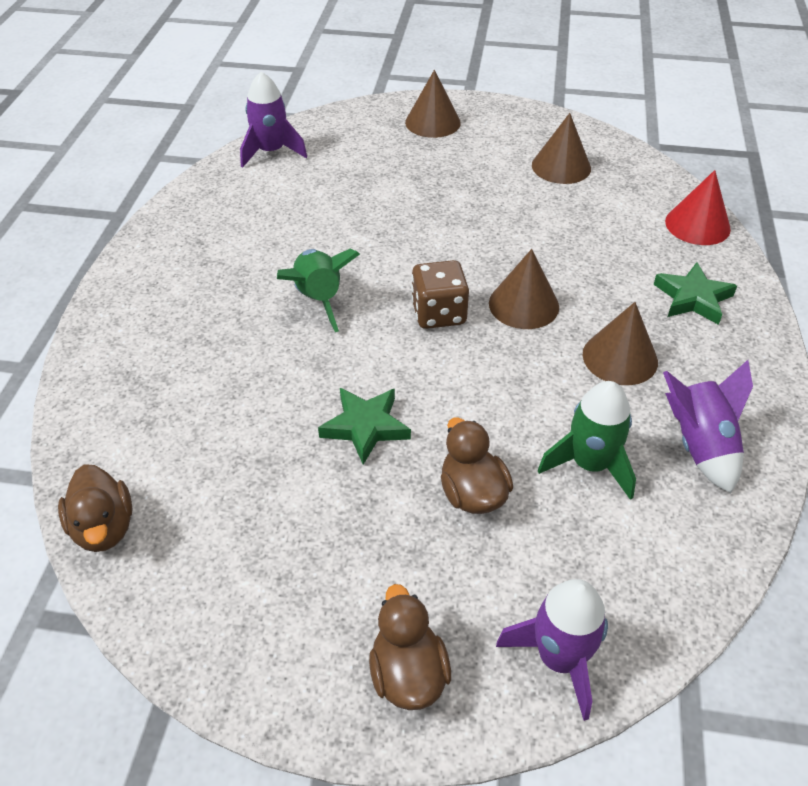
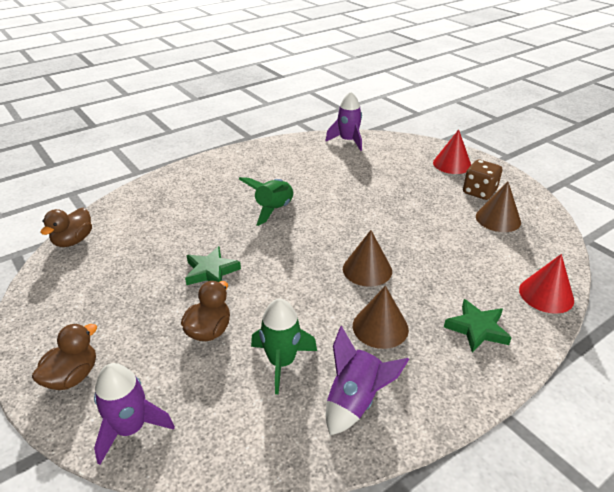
camera: 45 degrees right, 10 degrees down
(432, 122) = (452, 164): brown cone -> red cone
(438, 313) = (317, 247): brown dice -> brown dice (479, 192)

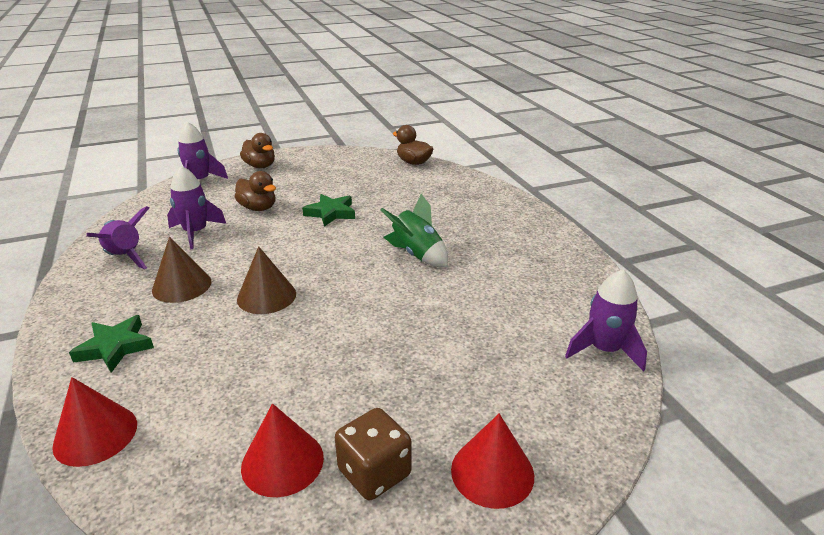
camera: 105 degrees right, 5 degrees down
(281, 362) = (196, 232): green rocket -> purple rocket
(498, 219) = (282, 462): brown cone -> red cone

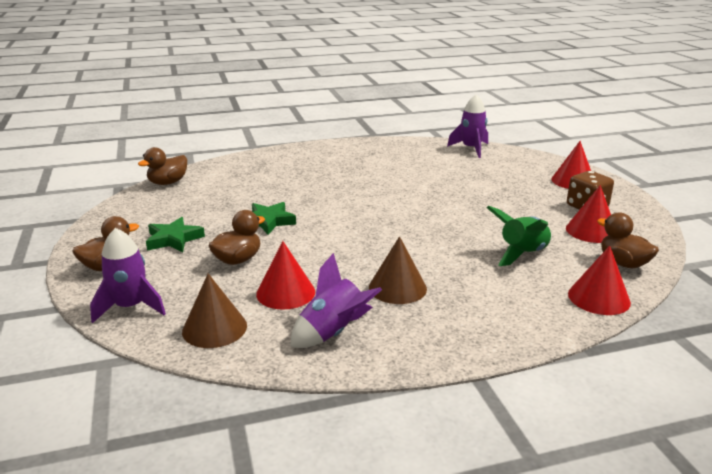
camera: 85 degrees left, 5 degrees down
(115, 347) = (498, 308): green star -> green star (173, 239)
(171, 482) = (623, 263): none -> brown duck
(196, 232) = (285, 292): purple rocket -> red cone
(266, 296) = (416, 245): brown cone -> brown cone (214, 328)
(417, 254) = (357, 188): green rocket -> green rocket (522, 254)

